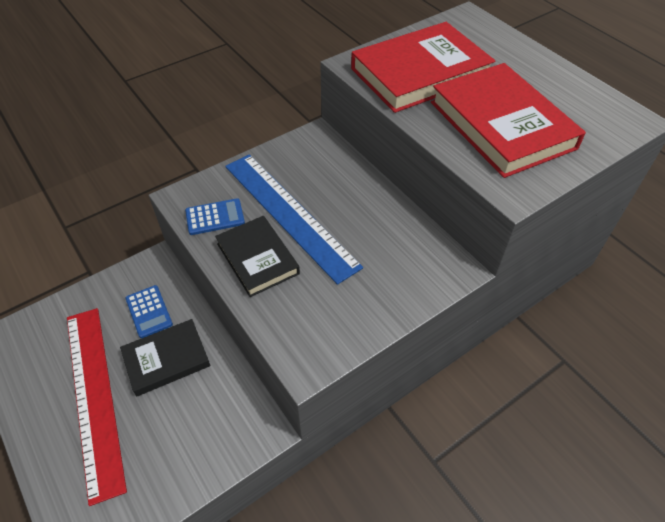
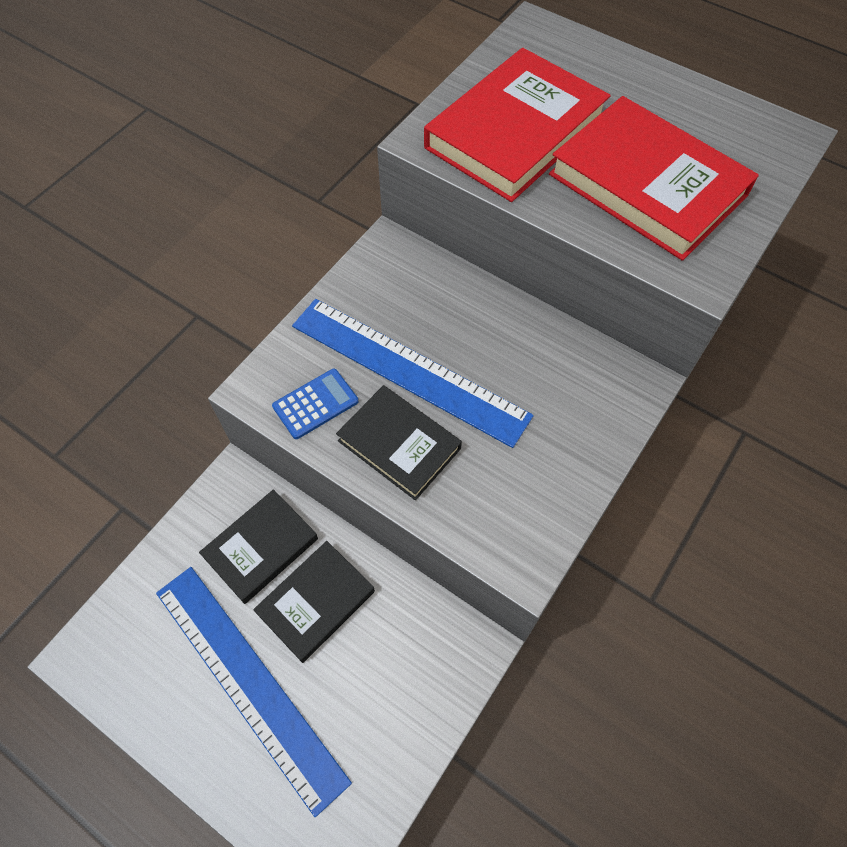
camera: 20 degrees left, 10 degrees up
(94, 396) = (249, 683): red ruler -> blue ruler
(149, 311) = (261, 548): blue calculator -> black book

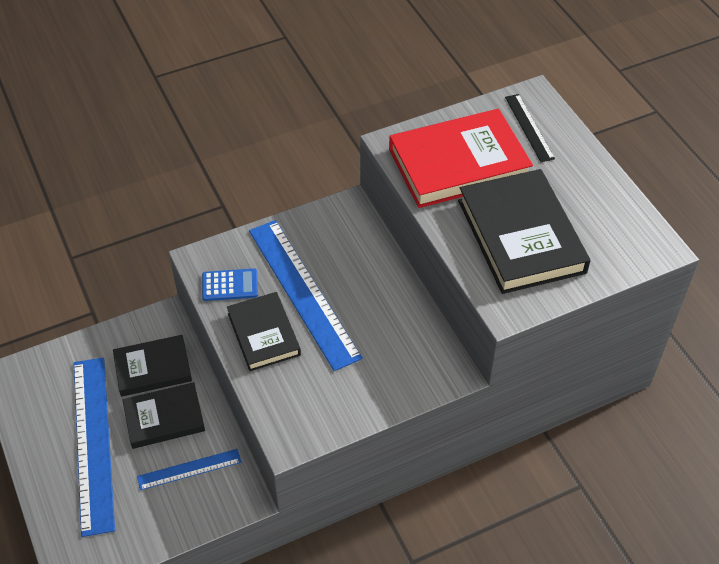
camera: 30 degrees right, 10 degrees down
(388, 649) = (189, 469): none -> blue ruler
(557, 61) = (529, 127): none -> black ruler
(647, 185) = (521, 236): red book -> black book

